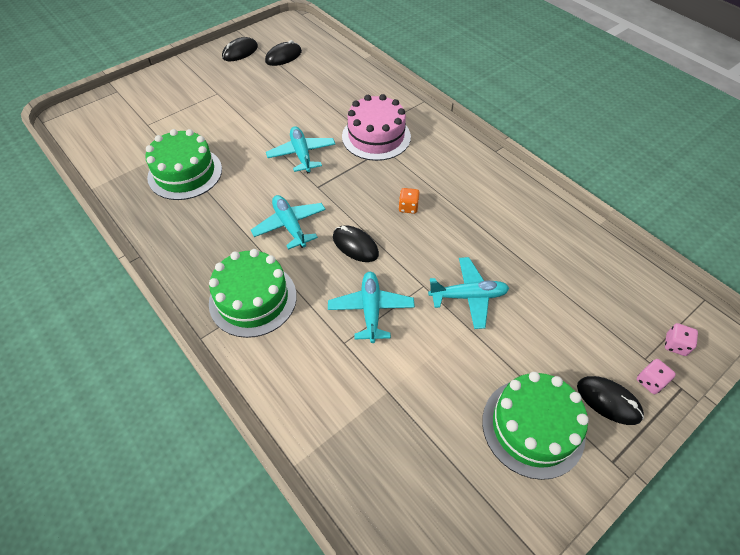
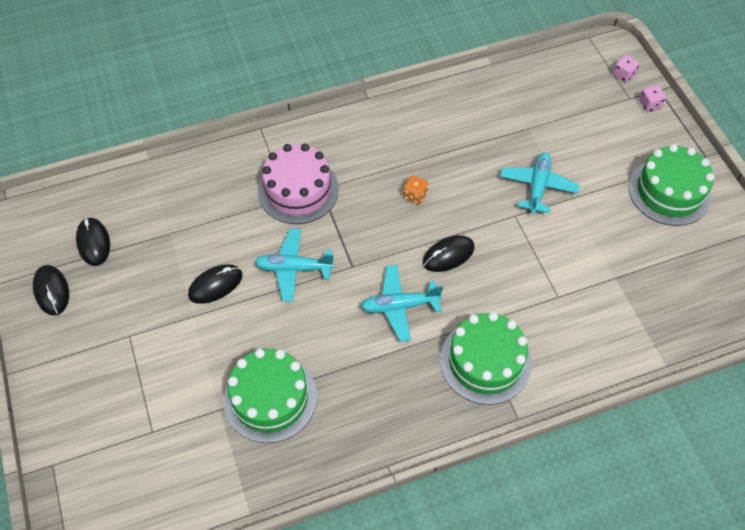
camera: 70 degrees left, 5 degrees up
(371, 310) = (529, 265): turquoise plane -> none
(608, 401) = (659, 136): black mouse -> black mouse (215, 285)

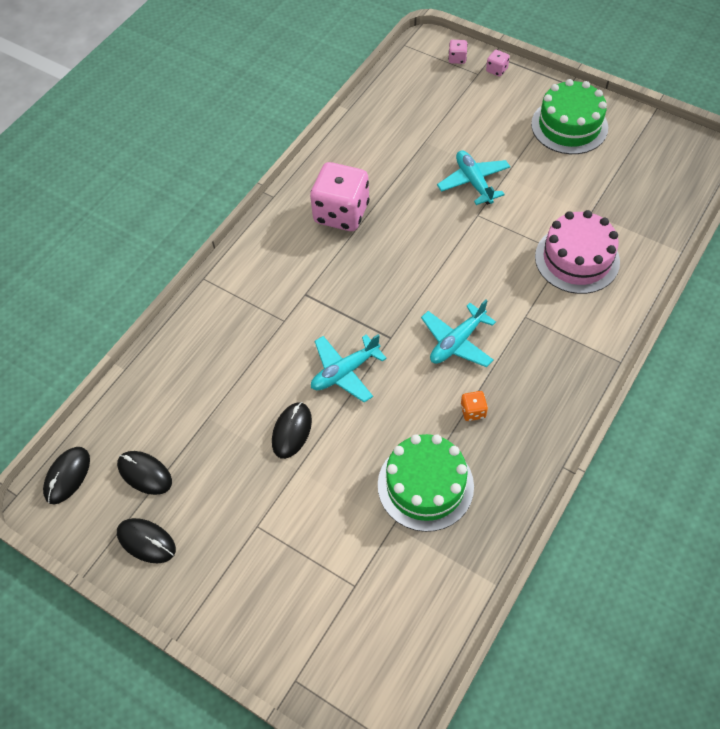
camera: 35 degrees left, 0 degrees up
(298, 190) = (287, 307): pink cake -> pink cake (577, 259)
(407, 144) = (341, 213): none -> pink dice
(415, 195) = (387, 249): orange dice -> orange dice (473, 411)
(448, 255) = (456, 278): black mouse -> black mouse (67, 476)
(485, 361) = (559, 337): green cake -> none

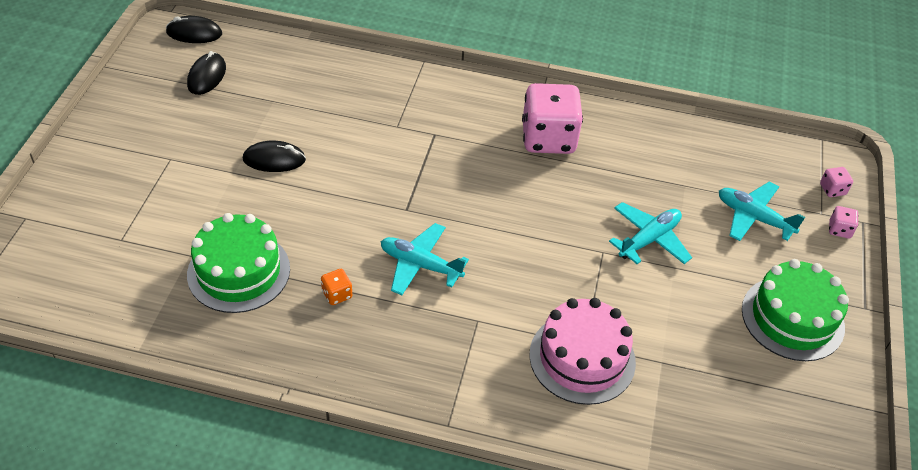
camera: 65 degrees right, 10 degrees down
(146, 541) = (142, 94): black mouse -> none
(345, 372) = (352, 183): turquoise plane -> turquoise plane (753, 217)

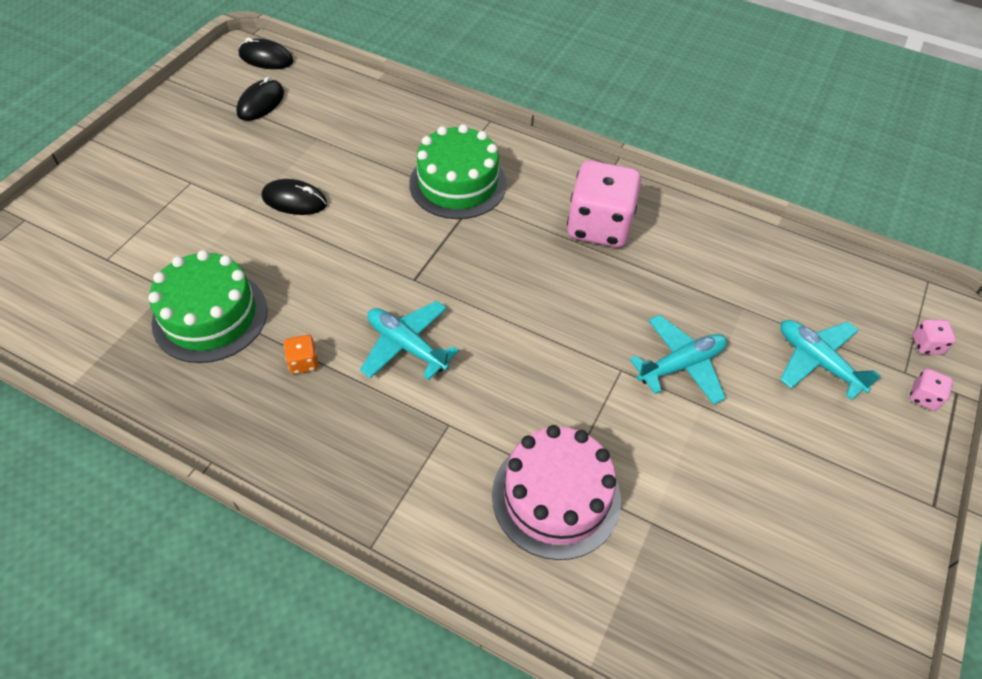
camera: 15 degrees right, 5 degrees up
(792, 318) = (834, 500): green cake -> green cake (458, 184)

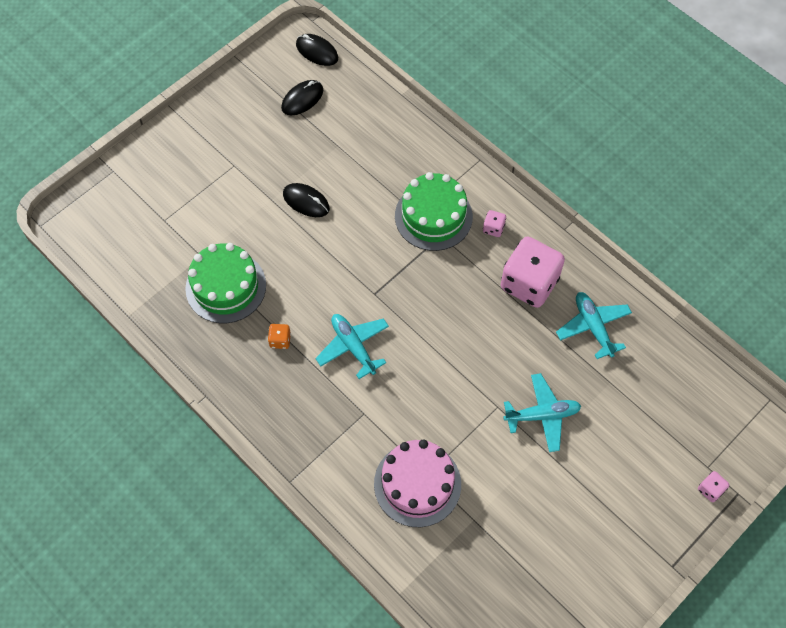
camera: 20 degrees right, 10 degrees up
(817, 362) = (645, 441): turquoise plane -> turquoise plane (593, 327)
(926, 345) = (736, 451): pink dice -> pink dice (493, 228)

